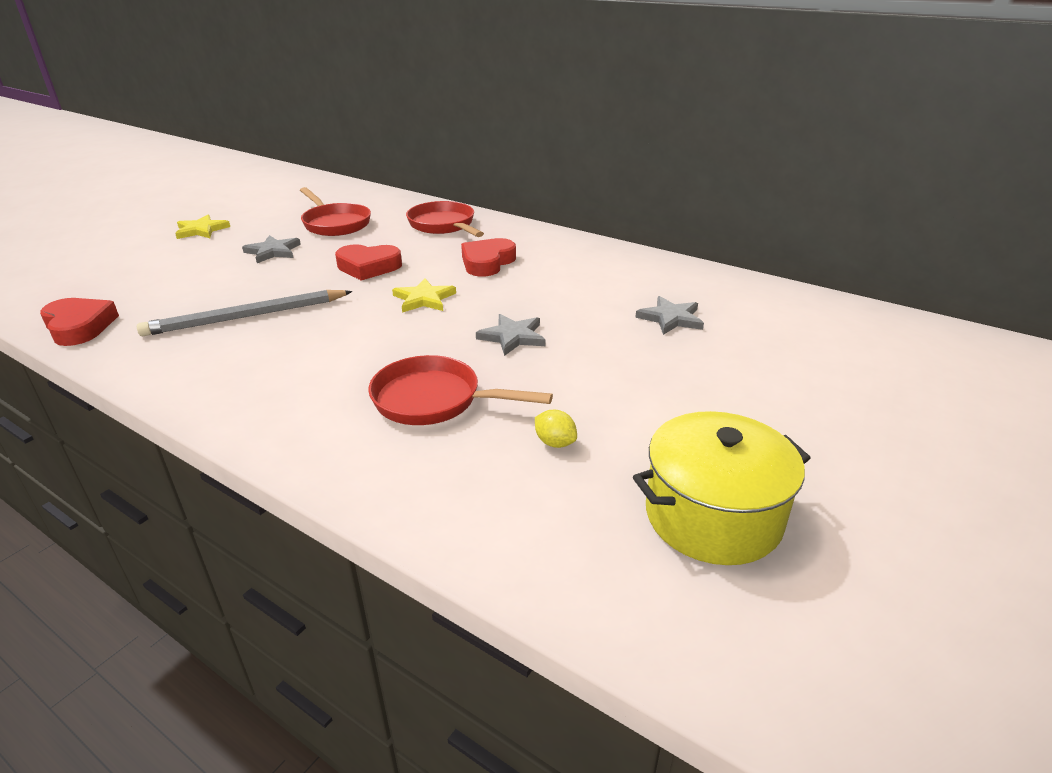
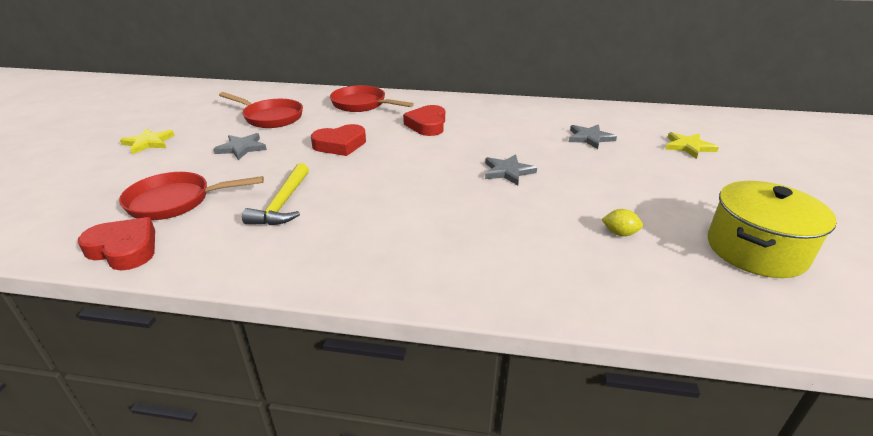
camera: 25 degrees left, 0 degrees up
(246, 317) = (283, 203): grey pencil -> yellow hammer
(424, 299) = (413, 159): yellow star -> yellow star (688, 147)
(434, 400) = (508, 228): red pan -> red pan (175, 201)

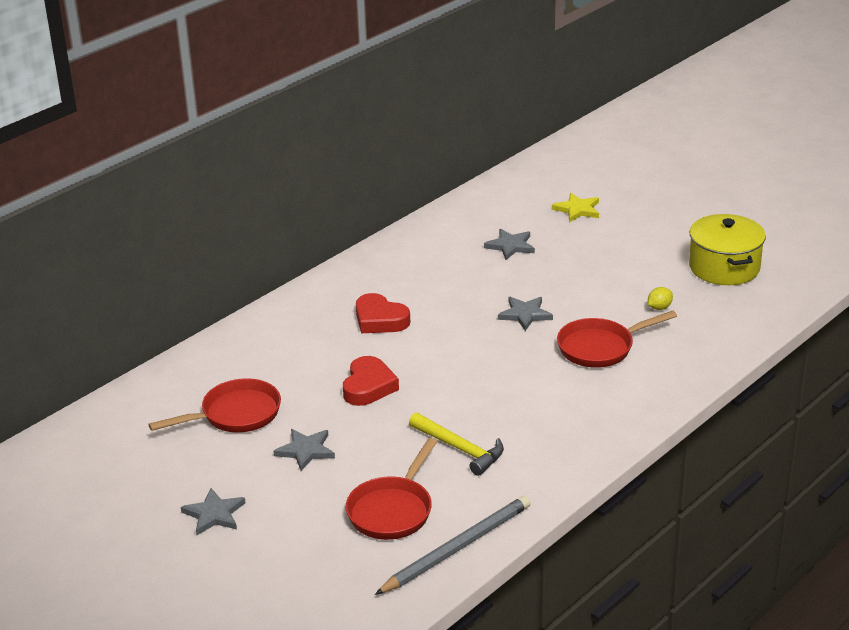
camera: 55 degrees left, 0 degrees up
(124, 249) = (457, 548): red heart -> grey pencil
(148, 143) = (214, 514): yellow star -> grey star
(362, 104) = (272, 342): red pan -> red pan (600, 348)

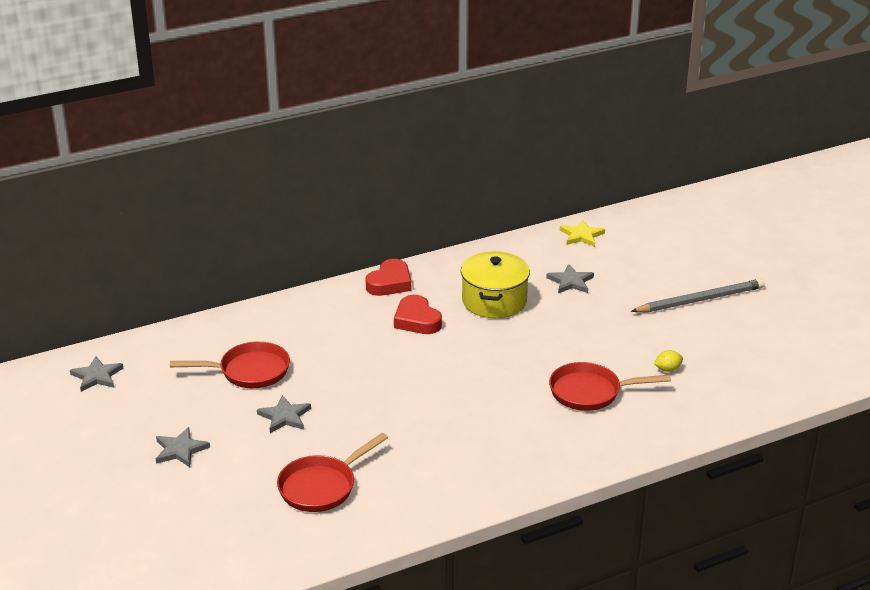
camera: 20 degrees right, 0 degrees up
(368, 386) = (370, 375): red heart -> red heart (390, 283)
(457, 548) = (353, 534): grey pencil -> grey pencil (700, 300)
(460, 449) = (411, 449): yellow hammer -> none
(525, 314) = (543, 346): grey star -> grey star (97, 376)
(577, 210) = (652, 262): yellow star -> yellow star (581, 235)
(724, 267) = (753, 347): yellow pot -> yellow pot (494, 301)

